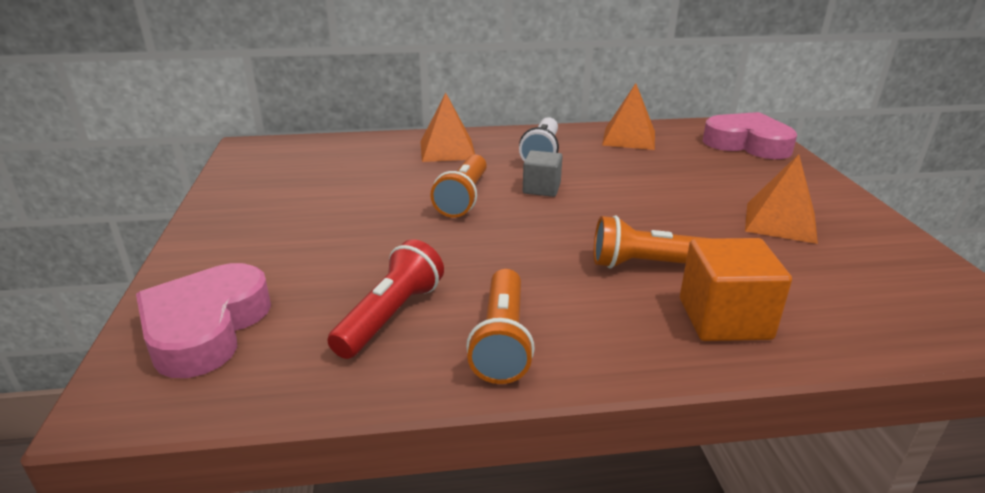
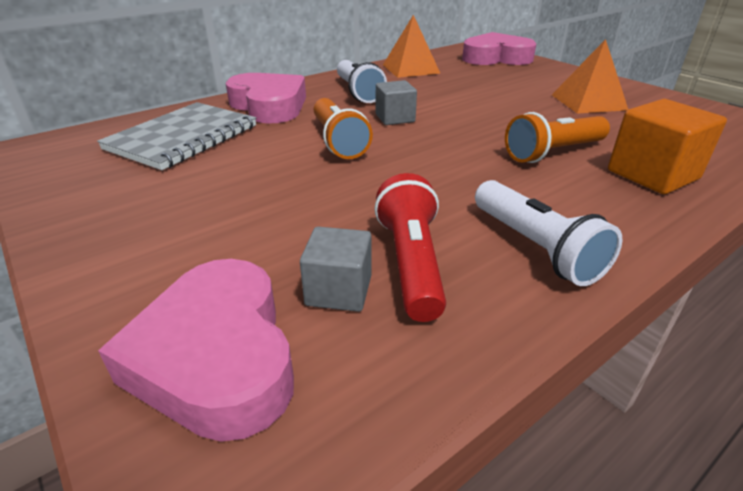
camera: 30 degrees left, 5 degrees up
(319, 316) = (339, 290): none -> grey cube
(351, 163) = (182, 137): none -> grey notebook
(447, 150) = (269, 106): orange pyramid -> pink heart
(502, 341) = (535, 248): orange flashlight -> white flashlight

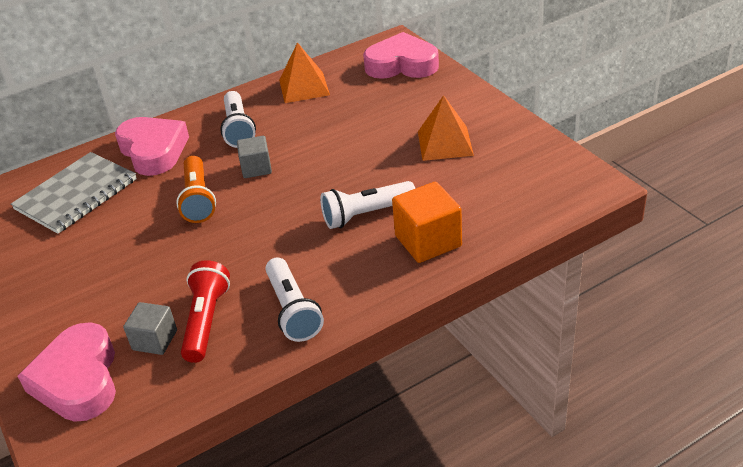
camera: 10 degrees right, 5 degrees up
(553, 152) = (366, 214): orange flashlight -> white flashlight

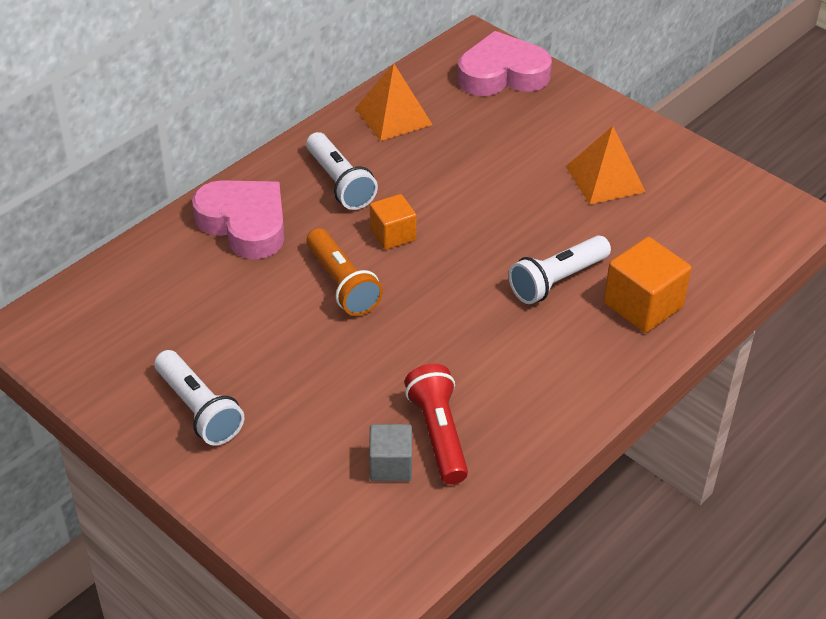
camera: 20 degrees left, 5 degrees up
(76, 194) = (176, 295): grey notebook -> none
(78, 380) = (326, 525): pink heart -> none
(256, 168) = (392, 235): grey cube -> orange cube
(292, 310) = (531, 407): white flashlight -> white flashlight (198, 410)

